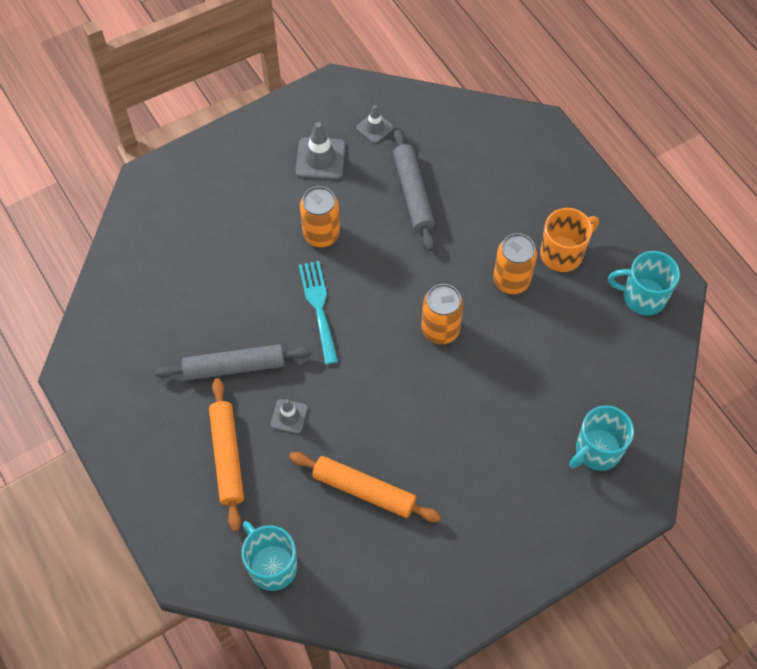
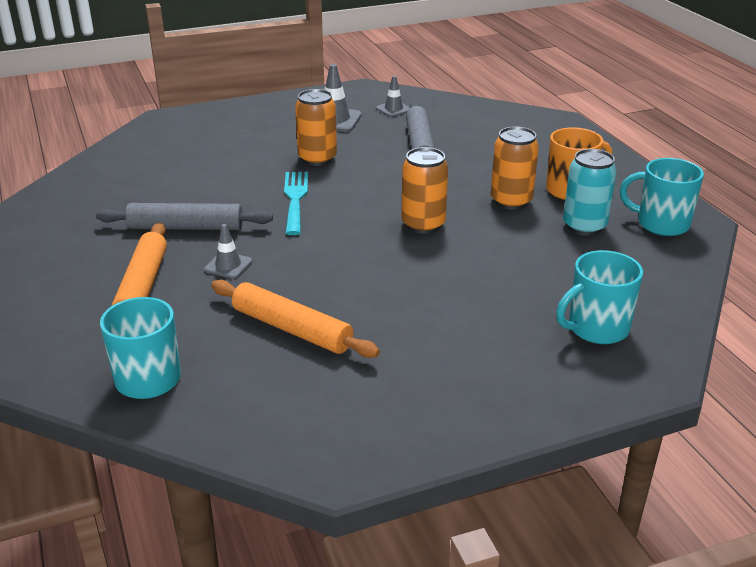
camera: 10 degrees right, 30 degrees down
(578, 310) = (584, 226): none -> turquoise can

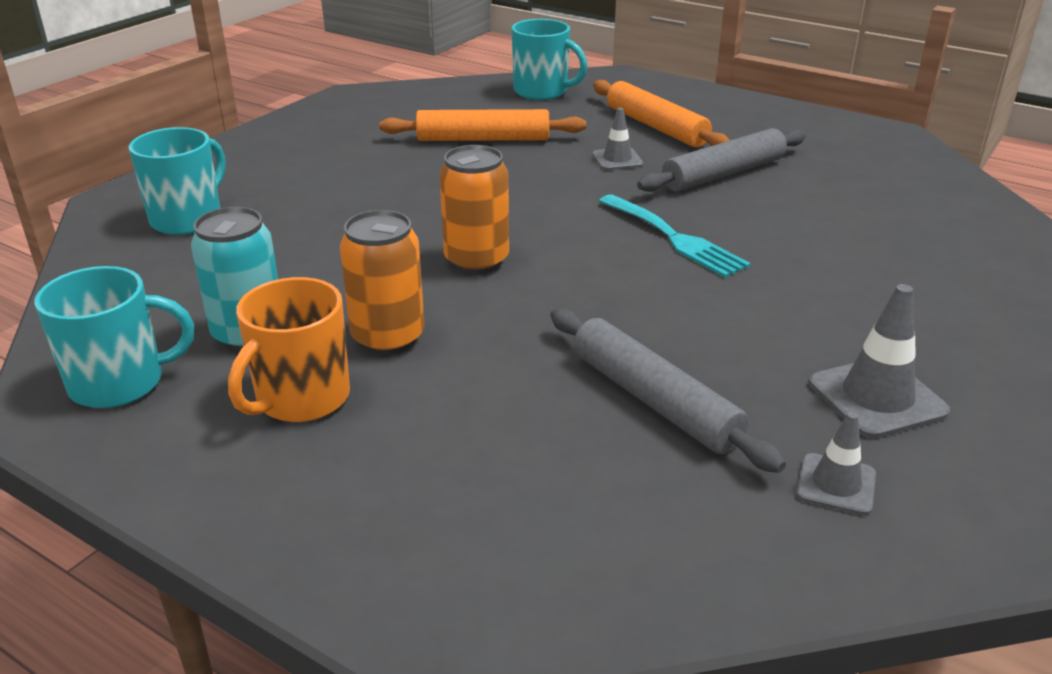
camera: 145 degrees right, 0 degrees up
(317, 159) = (755, 305): orange can -> none

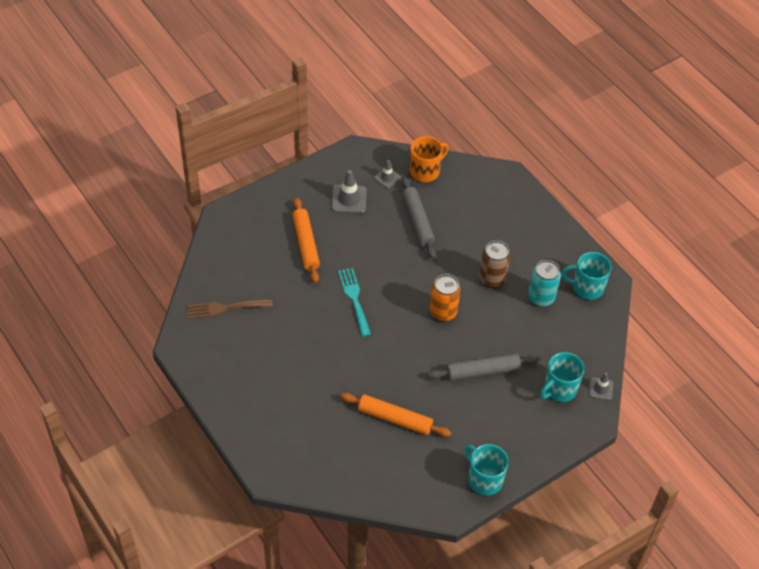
camera: 160 degrees left, 20 degrees up
(301, 398) = (528, 260): orange mug -> orange mug (425, 171)
(388, 338) = (492, 278): orange can -> brown can
(542, 92) = (332, 469): turquoise mug -> turquoise mug (484, 479)
(617, 159) = (337, 371): grey traffic cone -> grey traffic cone (601, 389)
(656, 126) = (295, 399): orange rolling pin -> orange rolling pin (306, 244)
(724, 174) = (296, 339): grey rolling pin -> grey rolling pin (482, 371)
(885, 179) = (225, 308): none -> brown fork

